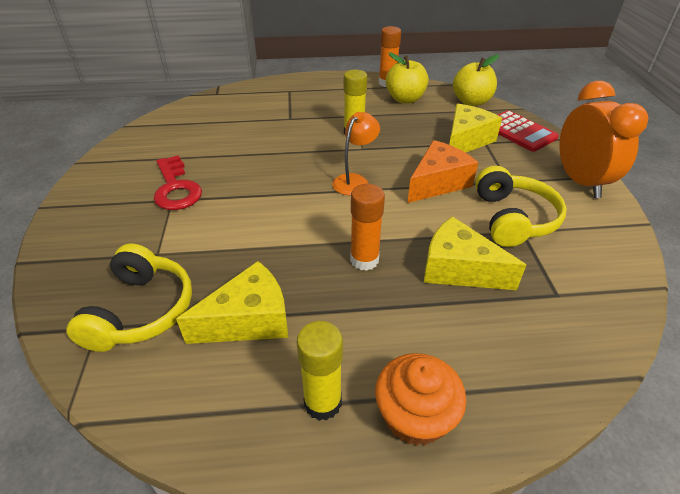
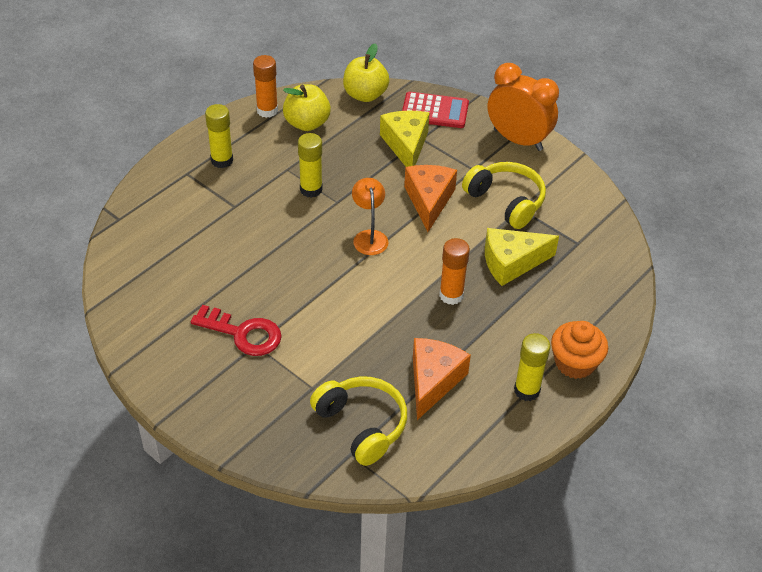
camera: 45 degrees left, 5 degrees up
(249, 320) = (433, 381): yellow cheese -> orange cheese
(319, 94) = (222, 160): none -> yellow glue stick

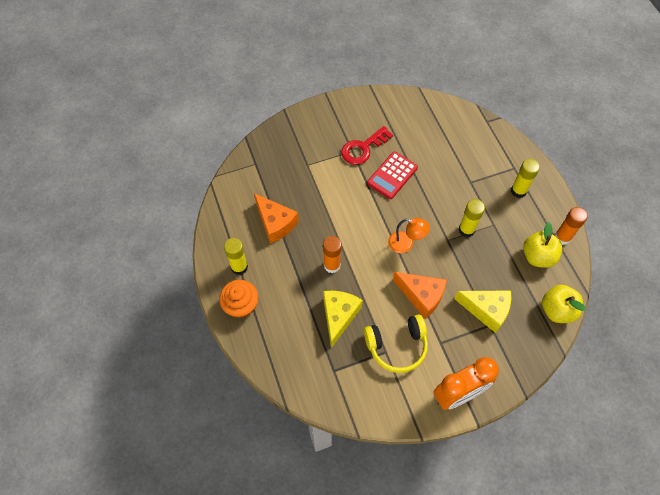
camera: 120 degrees right, 15 degrees up
(362, 425) = (269, 176): yellow headphones -> none
(434, 111) = (518, 351): red calculator -> red calculator (392, 175)

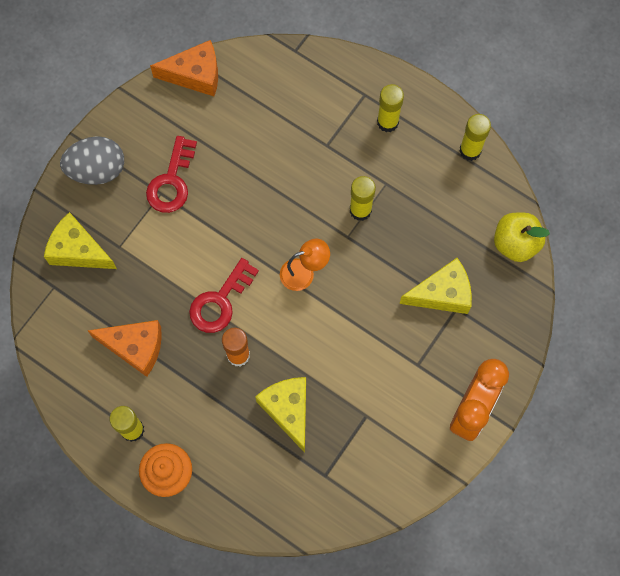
camera: 35 degrees left, 10 degrees up
(283, 153) = (78, 250): none -> yellow cheese
(325, 118) = (97, 170): none -> grey egg
(343, 229) = (220, 301): none -> red key
(392, 175) = (231, 195): red calculator -> none
(397, 346) = (374, 401): yellow headphones -> none
(421, 296) = (362, 324): orange cheese -> orange cheese (195, 75)
(538, 256) = (458, 191): yellow apple -> none
(562, 237) = (470, 150): orange glue stick -> yellow glue stick

